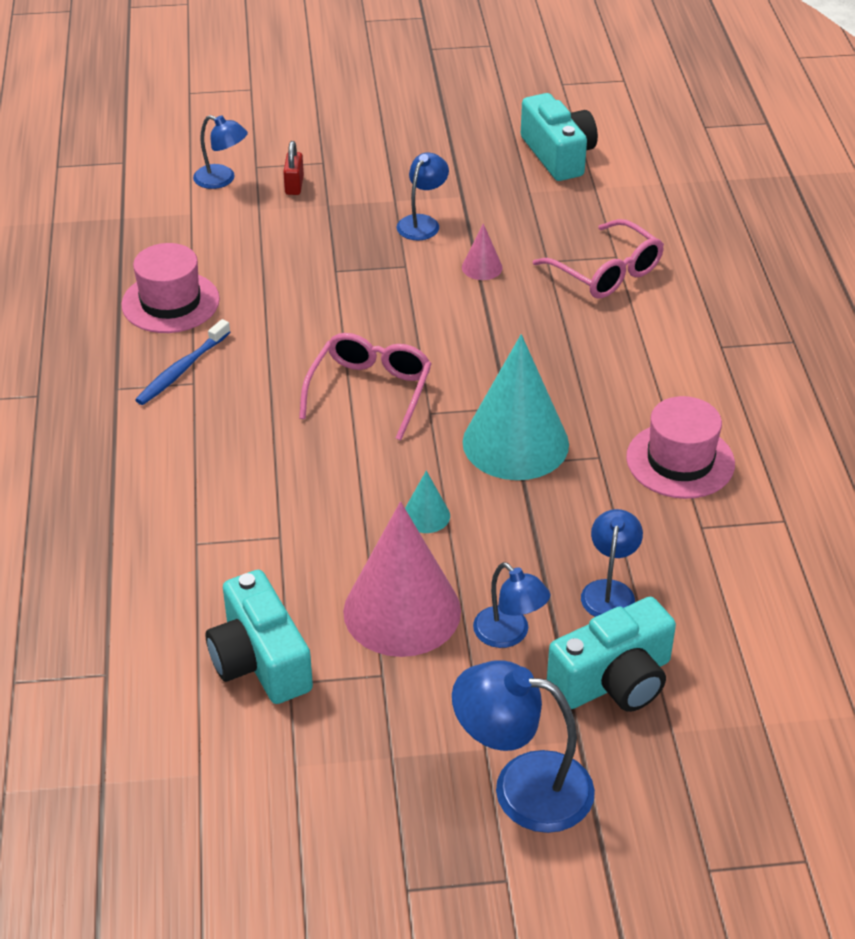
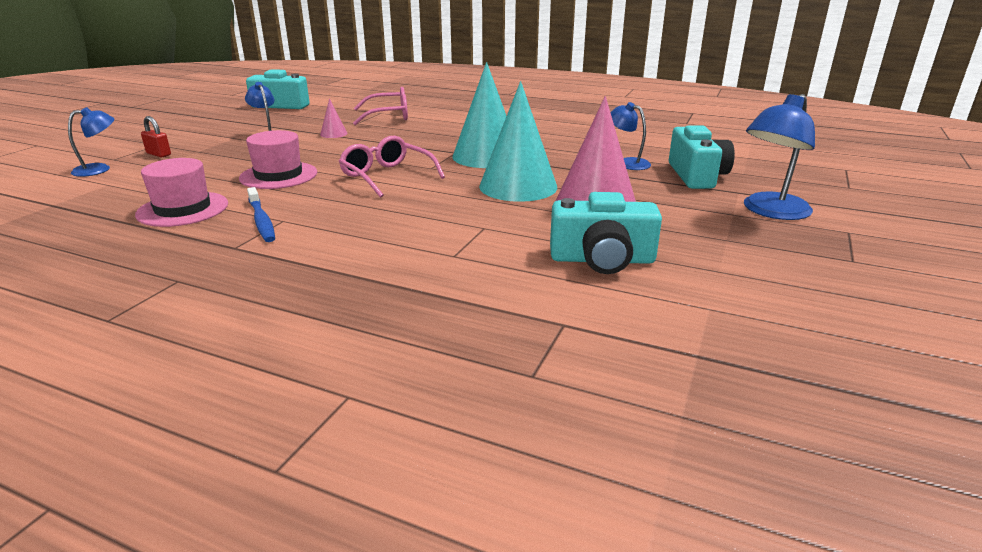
camera: 60 degrees left, 15 degrees down
(426, 515) = (518, 186): turquoise cone -> turquoise cone, size x2.32
(509, 634) = (641, 189): blue lamp -> none
(680, 461) = (547, 133): pink hat -> pink hat (278, 175)

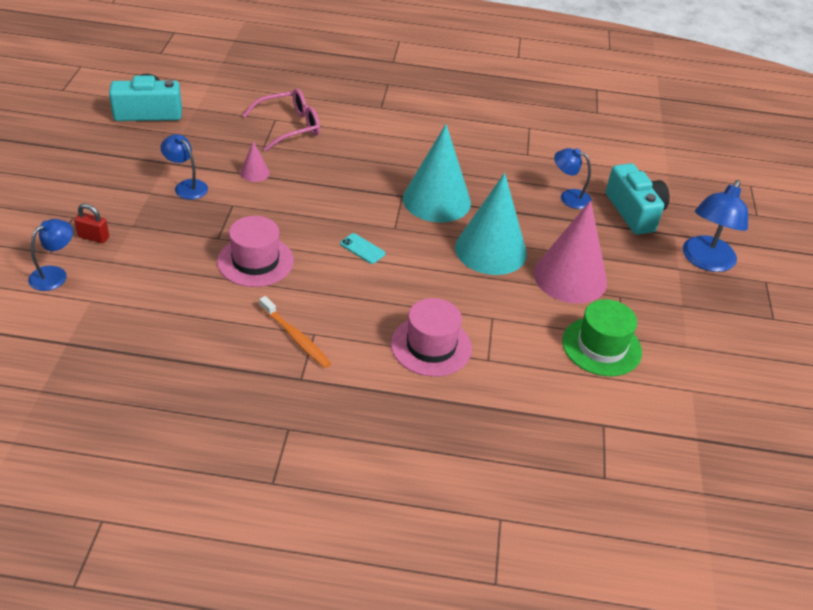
camera: 20 degrees left, 15 degrees up
(183, 209) = (207, 331): pink hat -> pink hat (431, 346)
(261, 221) = (295, 337): blue toothbrush -> orange toothbrush
(387, 176) = (362, 249): pink glasses -> turquoise phone
(602, 259) = (601, 346): turquoise camera -> green hat

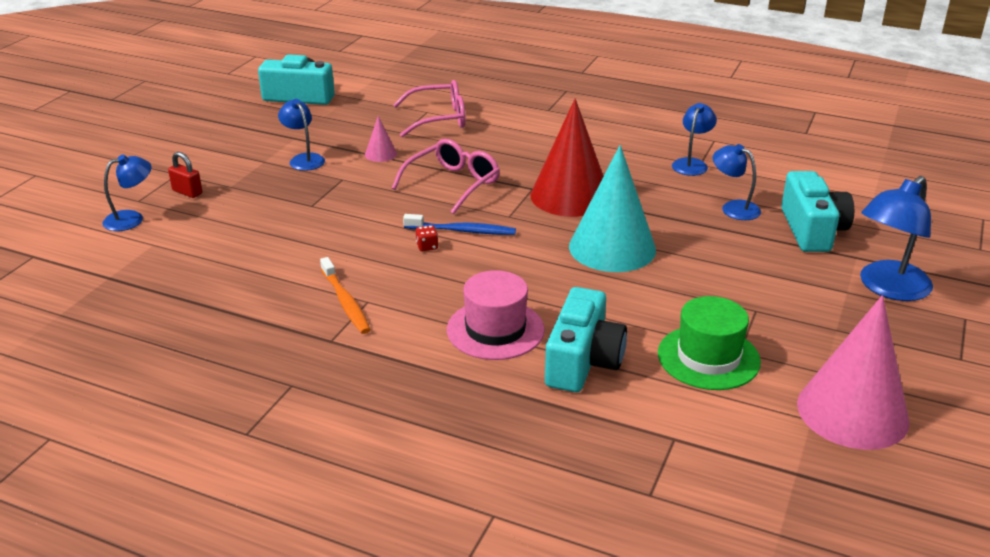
camera: 20 degrees right, 10 degrees down
(255, 261) = (339, 229): pink hat -> none
(333, 199) = (453, 184): none -> pink glasses
(339, 269) = (427, 247): none -> red dice
(362, 249) = (462, 231): turquoise phone -> blue toothbrush
(436, 200) = (570, 196): turquoise cone -> red cone
(511, 365) = (583, 361): none -> turquoise camera
(520, 155) = (691, 164): none -> blue lamp
(570, 277) = (699, 284): pink cone -> pink cone (852, 412)

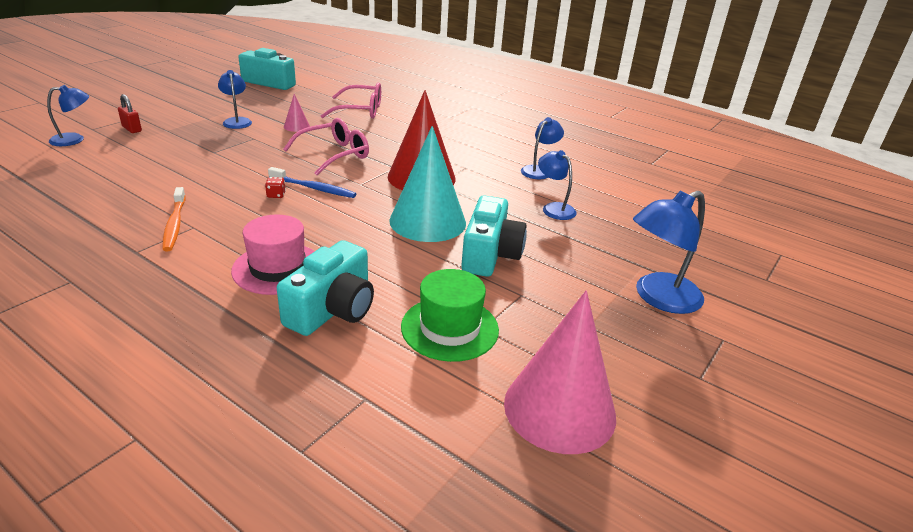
camera: 10 degrees right, 0 degrees up
(812, 230) = (614, 237): turquoise camera -> turquoise camera (490, 254)

